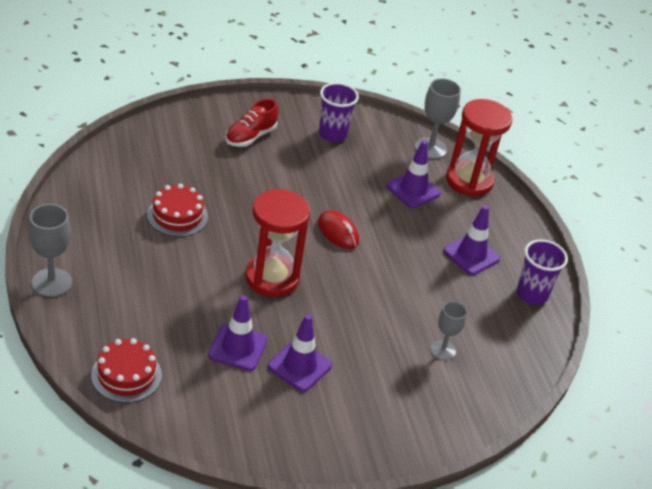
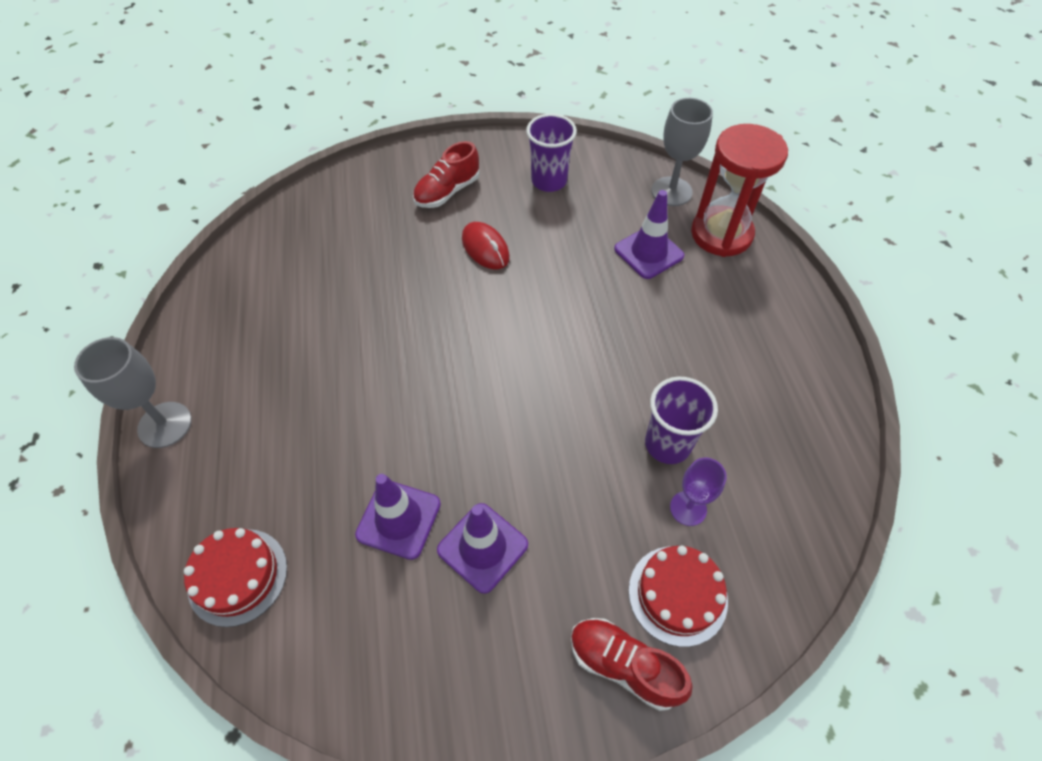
camera: 10 degrees right, 15 degrees up
(177, 215) = (343, 311): red cake -> red cake (677, 595)
(272, 278) = (456, 399): red hourglass -> none
(338, 232) = (548, 322): red mouse -> red mouse (485, 248)
(400, 432) = (624, 665): none -> red shoe
(442, 350) = (688, 508): grey goblet -> purple goblet
(471, 255) = (726, 346): purple traffic cone -> none
(532, 294) = (812, 405): purple cup -> purple cup (667, 444)

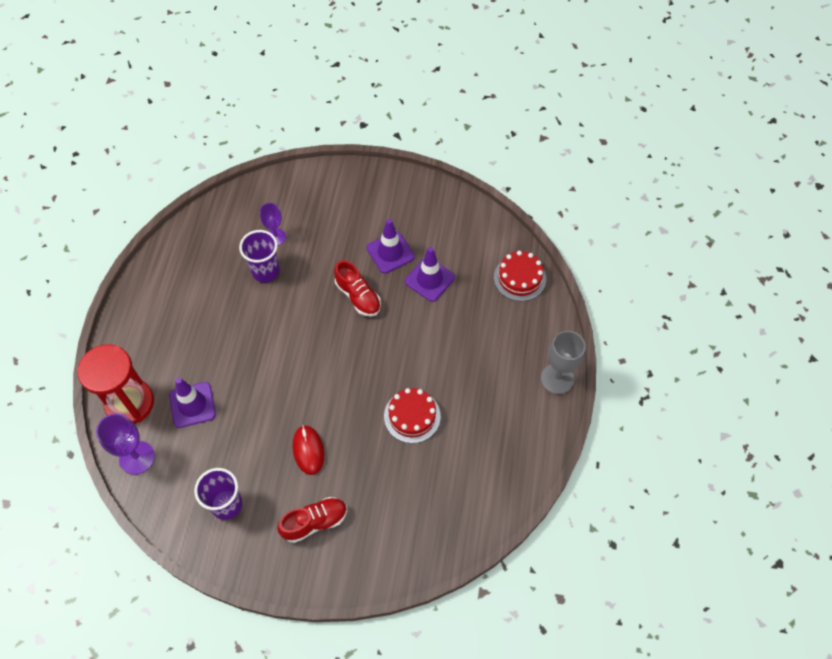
camera: 160 degrees left, 5 degrees up
(624, 665) = (346, 186): red shoe -> red shoe (358, 296)
(671, 191) = (137, 457): grey goblet -> purple goblet
(677, 595) = (305, 203): red cake -> red cake (412, 416)

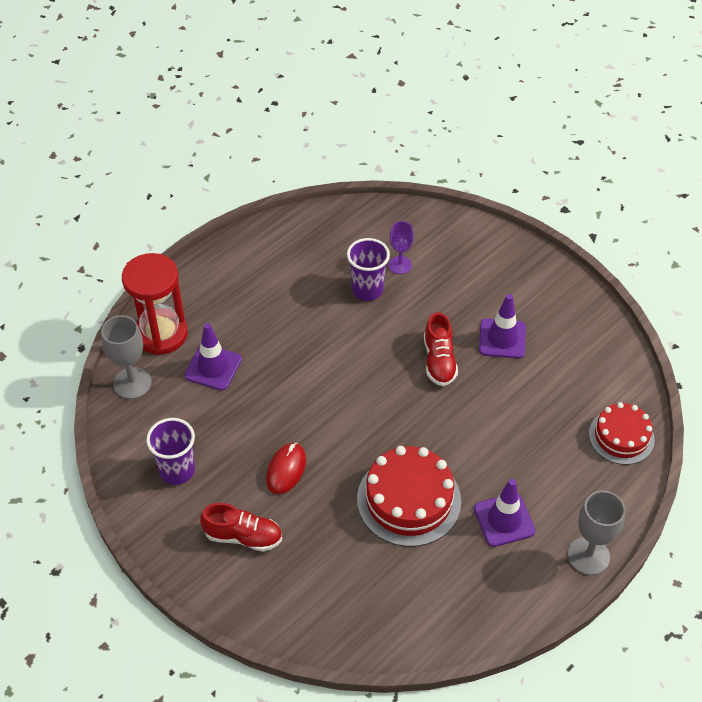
camera: 35 degrees right, 10 degrees down
(137, 457) = (132, 383): purple goblet -> grey goblet
(412, 416) = (409, 500): red cake -> red cake, size x1.54
(429, 279) = (523, 385): purple traffic cone -> purple traffic cone (504, 520)

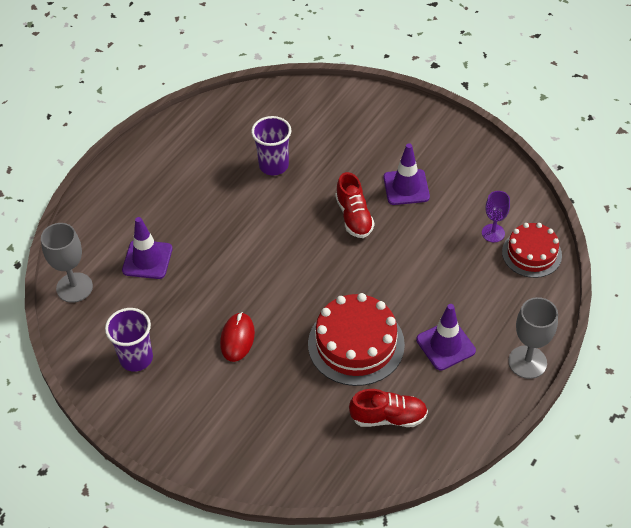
camera: 10 degrees left, 0 degrees up
(161, 334) = (91, 238): red hourglass -> none
(243, 536) = (212, 405): red shoe -> red shoe (388, 417)
(400, 265) = (298, 138): purple goblet -> purple goblet (493, 233)

